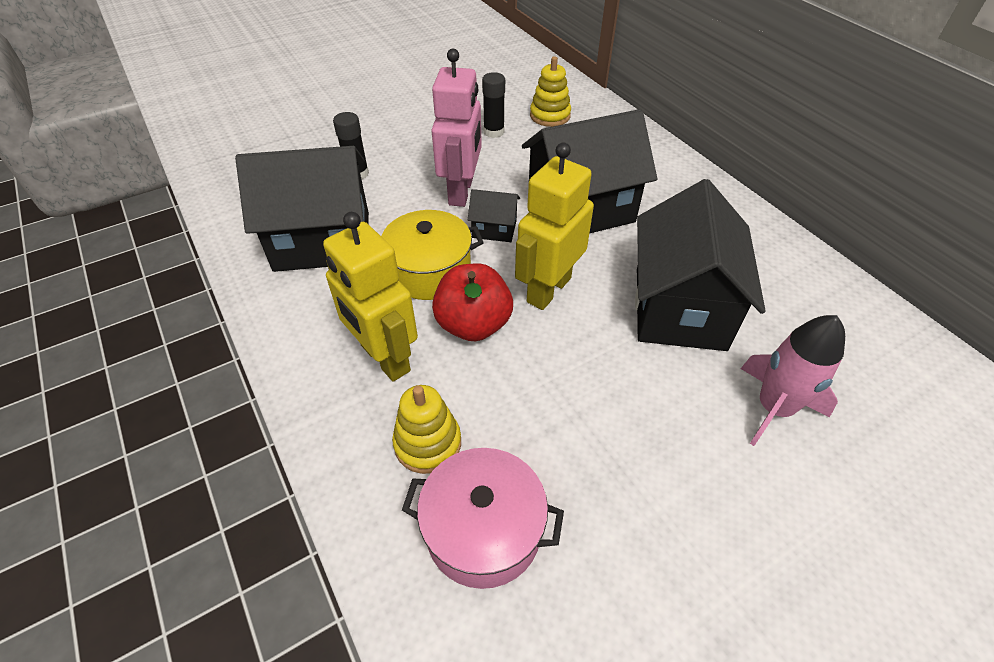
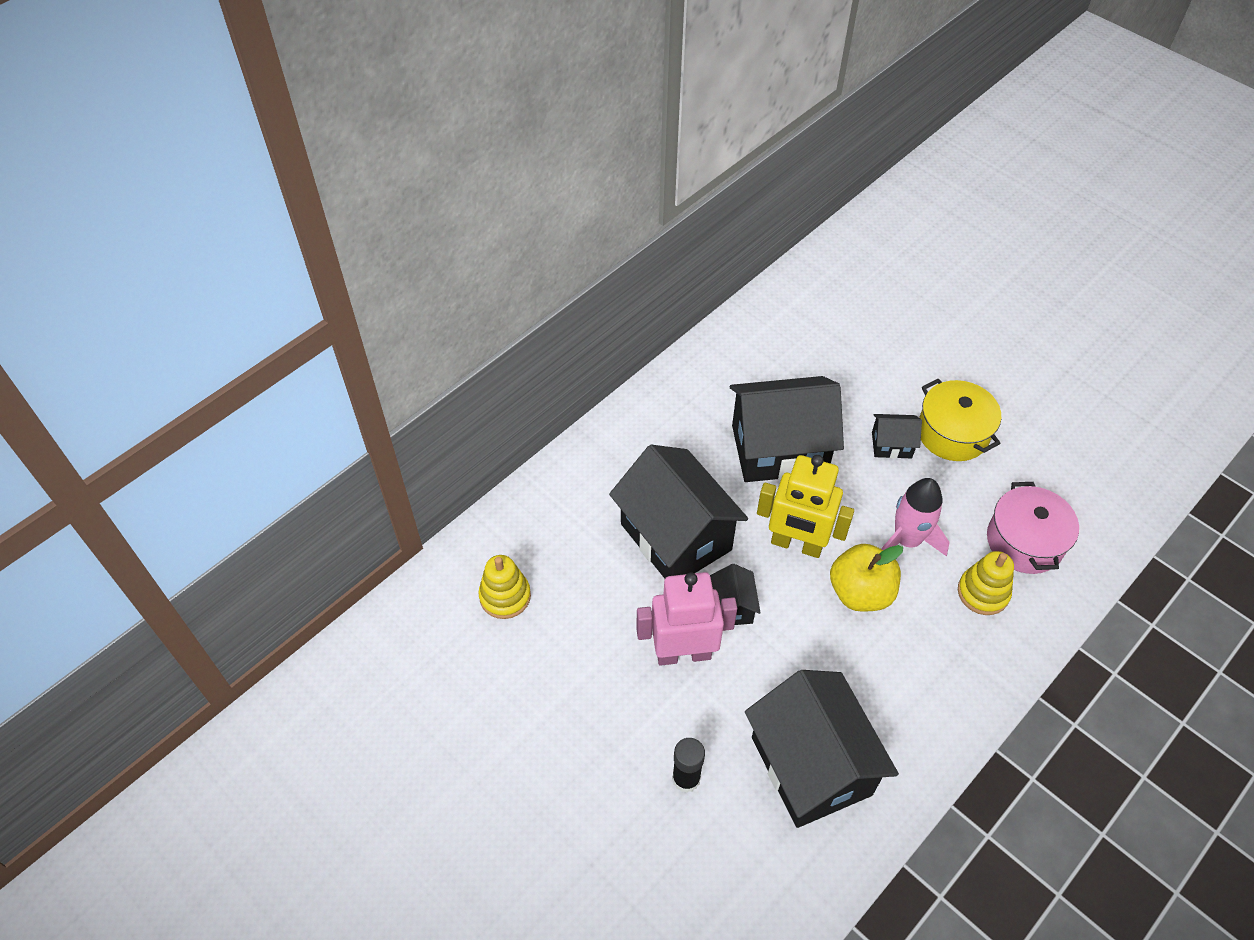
camera: 105 degrees left, 5 degrees up
(384, 358) = (925, 649): yellow robot -> none
(429, 271) = (812, 647): yellow pot -> yellow pot (952, 433)
(473, 324) = (860, 592): red apple -> yellow apple
(494, 132) = (556, 650): black glue stick -> none
(676, 423) = (891, 445): none -> black house
(773, 408) = (852, 392): pink rocket -> pink rocket (906, 540)

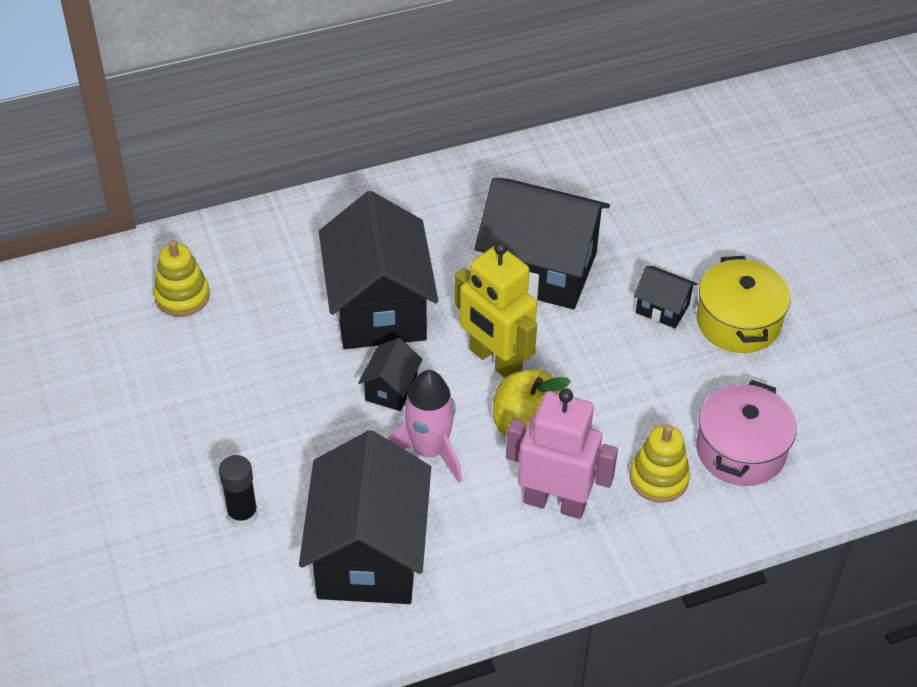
camera: 25 degrees right, 5 degrees down
(683, 653) = (314, 410): pink robot -> pink robot (555, 502)
(906, 540) = (612, 400): pink rocket -> pink rocket (429, 451)

